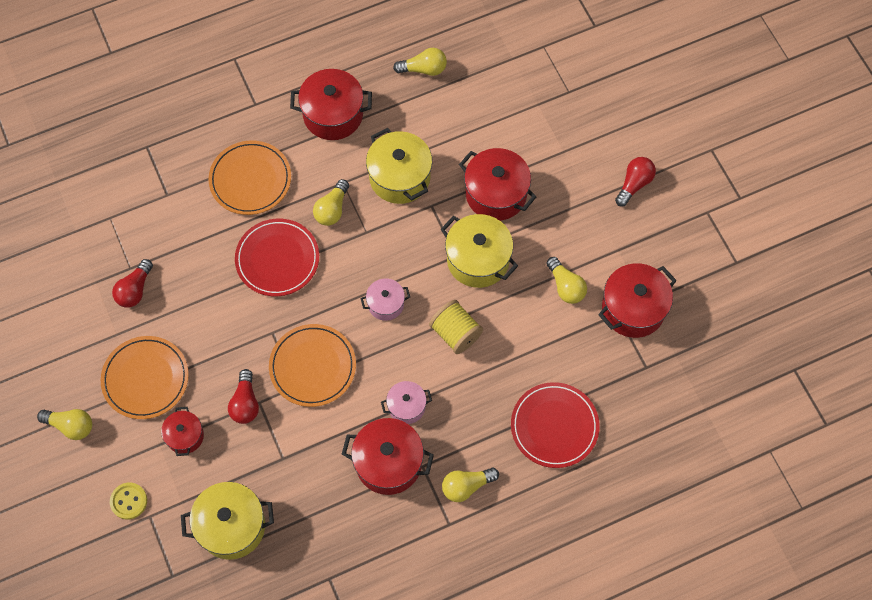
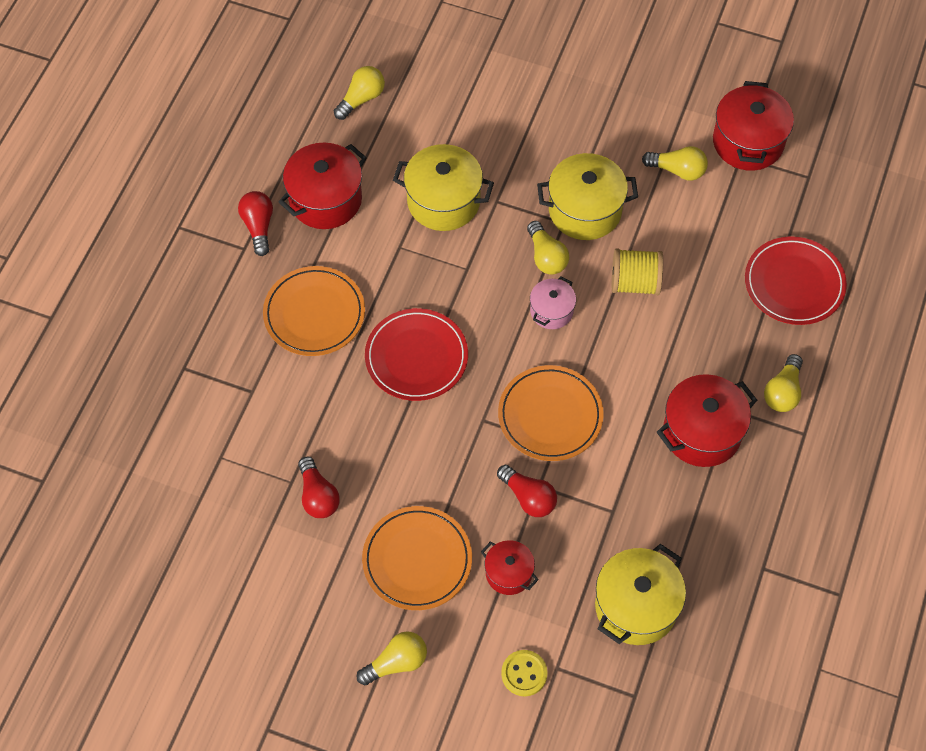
camera: 45 degrees left, 5 degrees down
(332, 209) = (416, 276): yellow light bulb -> yellow light bulb (546, 257)
(406, 406) = (664, 375): pink pot -> none
(496, 194) = (539, 147): red pot -> none
(634, 184) = (638, 48): red light bulb -> red light bulb (258, 226)

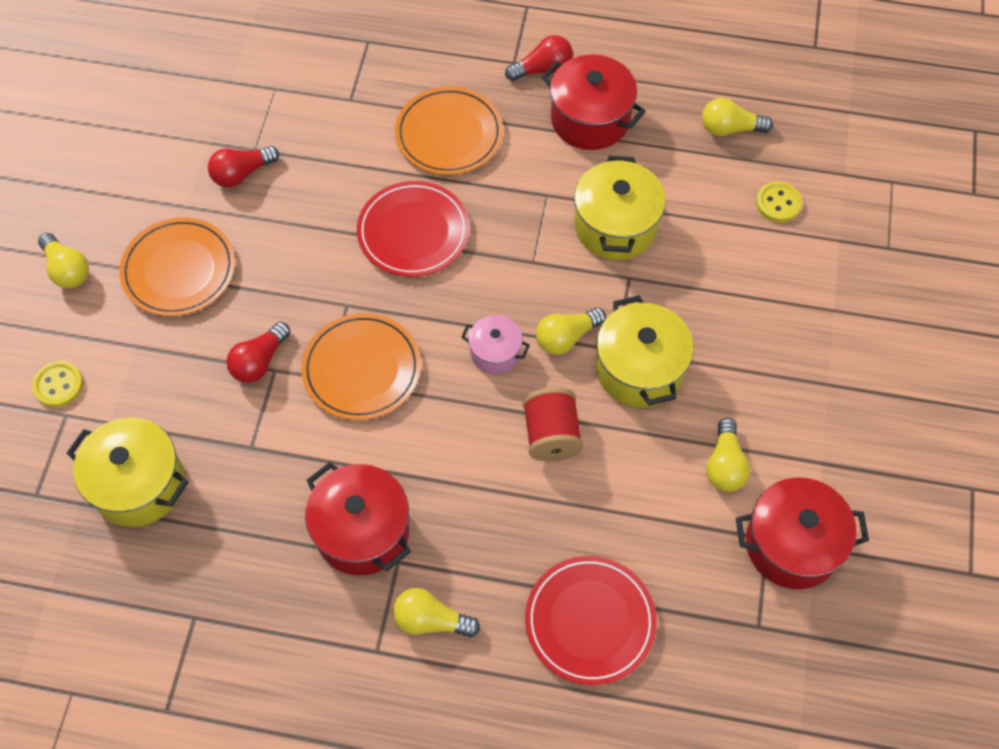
camera: 80 degrees right, 0 degrees up
(361, 99) = (729, 129): yellow light bulb -> yellow light bulb turned 150 degrees clockwise
(445, 82) = (778, 203): none -> yellow button
(508, 573) = (170, 355): red pot -> none
(635, 283) = (551, 435): yellow spool -> red spool

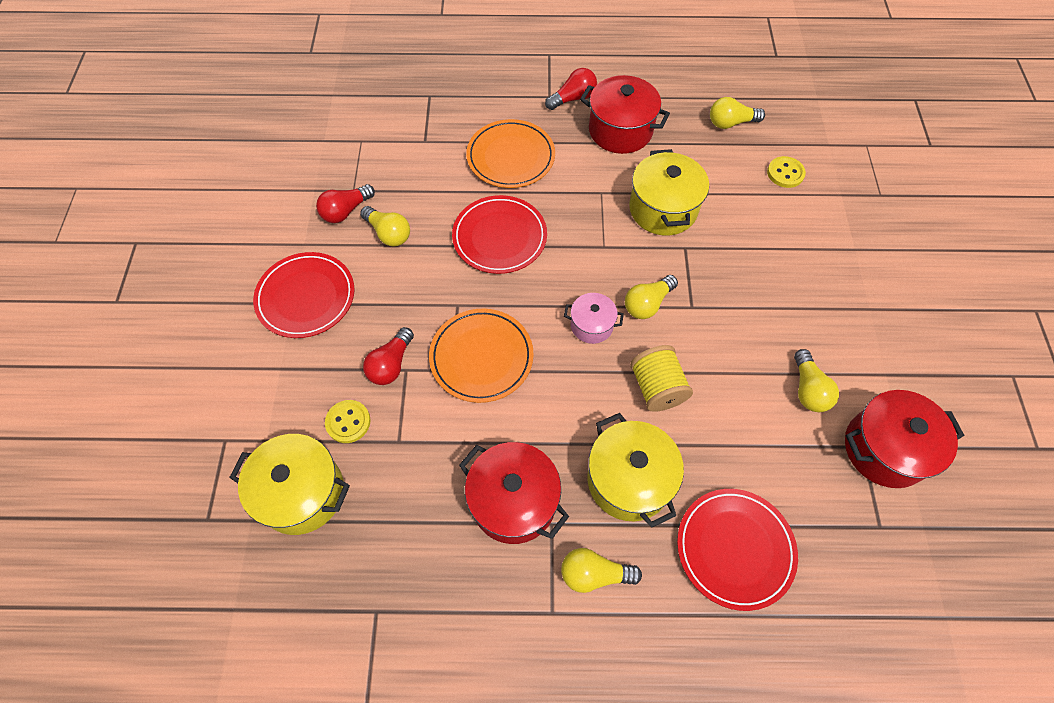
camera: 10 degrees left, 0 degrees up
(58, 385) = (214, 414): yellow button -> yellow button (348, 422)
(67, 270) = (207, 311): yellow light bulb -> yellow light bulb (388, 233)
(179, 270) = (306, 297): orange plate -> red plate
(551, 435) = (657, 388): red spool -> yellow spool
(639, 369) = (714, 320): yellow pot -> yellow pot (629, 480)

